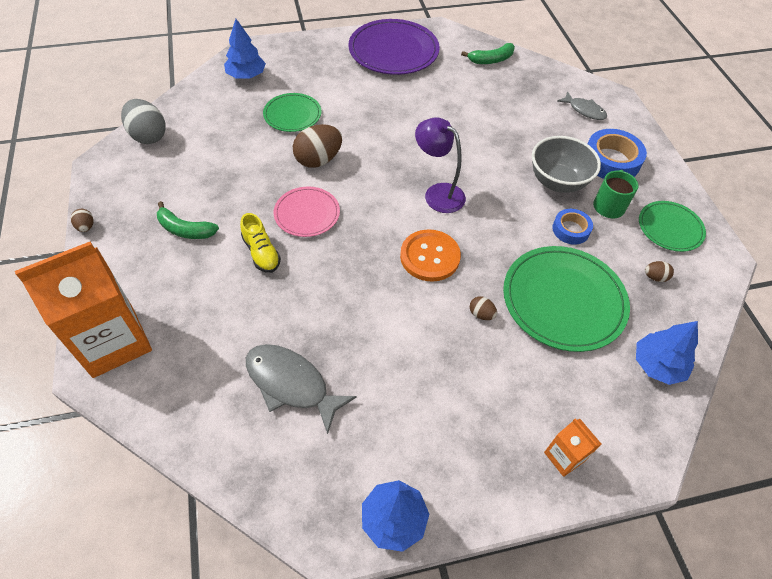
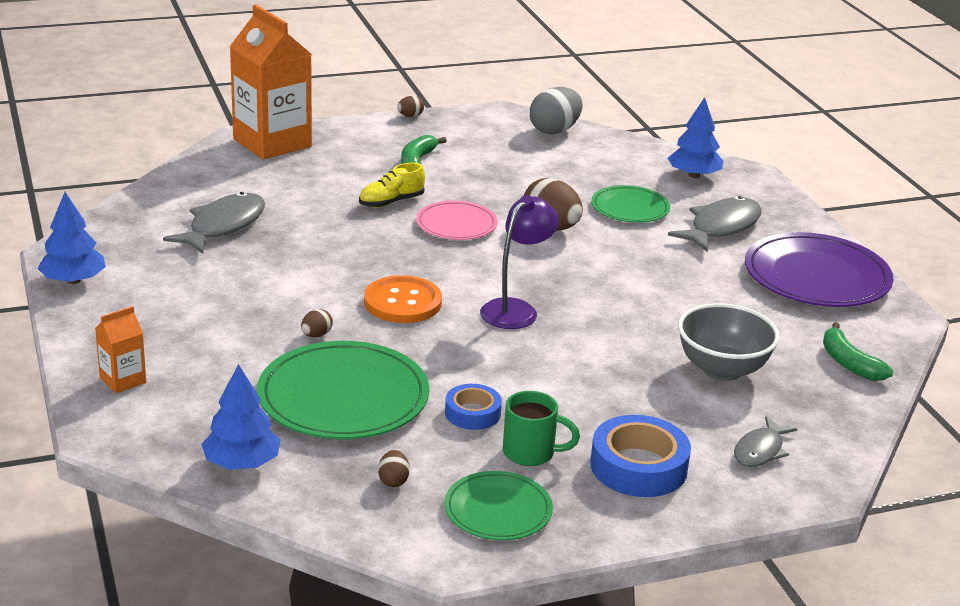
camera: 85 degrees right, 25 degrees down
(326, 77) = (721, 227): none -> grey fish
(557, 182) = (569, 408): grey bowl -> grey bowl (722, 369)

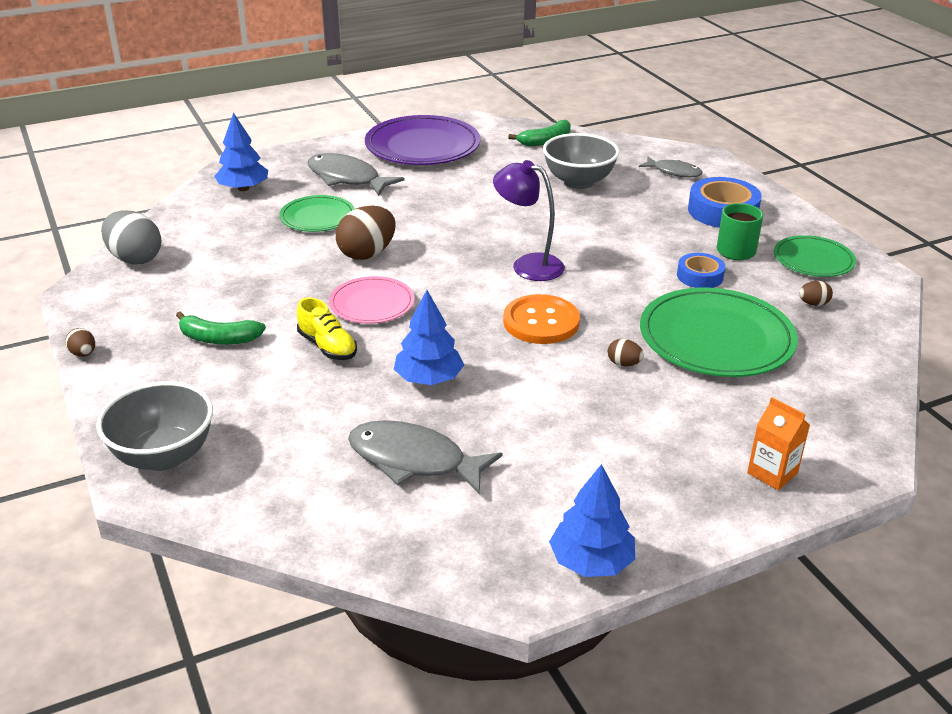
camera: 95 degrees left, 5 degrees up
(242, 463) = (847, 378): blue tree -> blue tree (428, 379)
(272, 143) = (164, 456): orange carton -> grey bowl

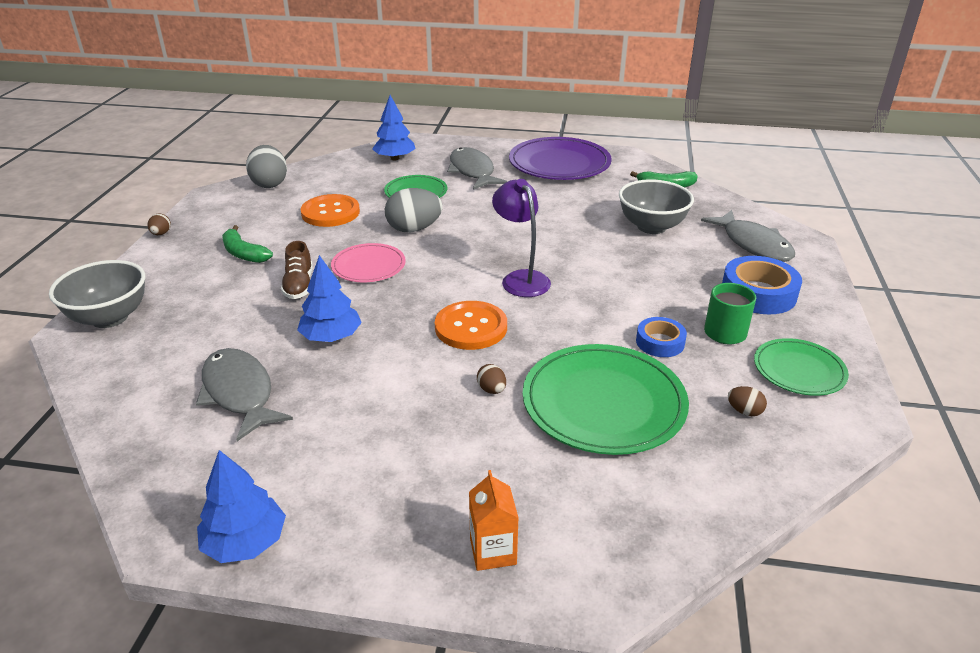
camera: 35 degrees right, 0 degrees up
(254, 266) = (330, 212): none -> orange button
(327, 347) = (299, 285): yellow shoe -> brown shoe
(367, 254) = (414, 229): brown egg -> grey egg
(674, 172) = (753, 244): grey fish -> grey fish, size x1.65

